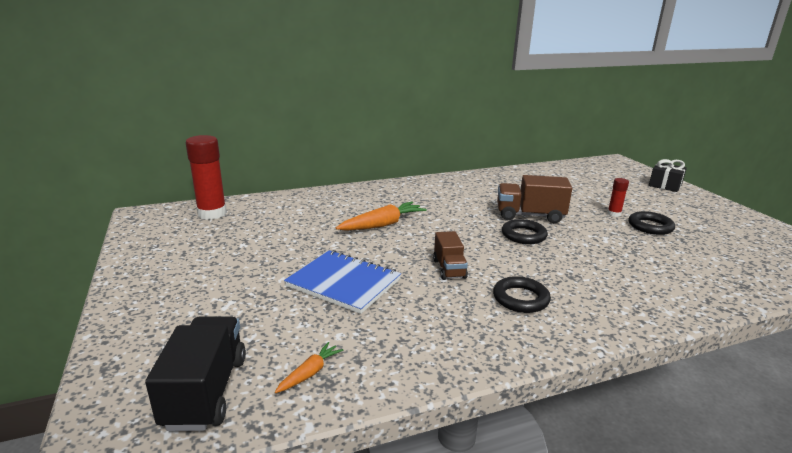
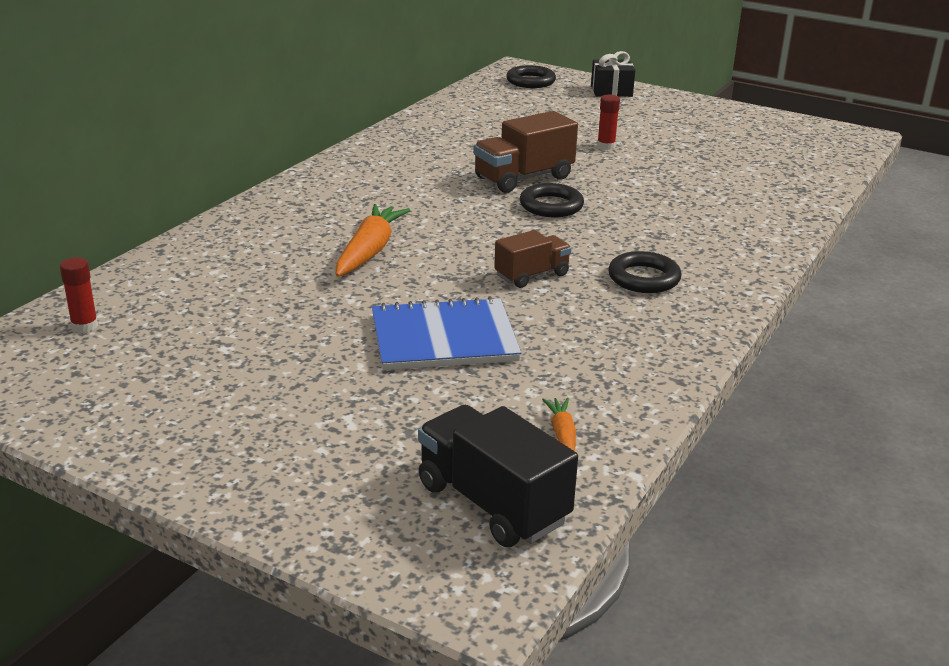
camera: 40 degrees left, 5 degrees up
(212, 213) = (84, 326): red glue stick -> red glue stick, size x0.49
(449, 269) = (531, 275): brown truck -> brown truck turned 75 degrees counterclockwise
(650, 226) = (658, 150): black ring -> black ring (530, 81)

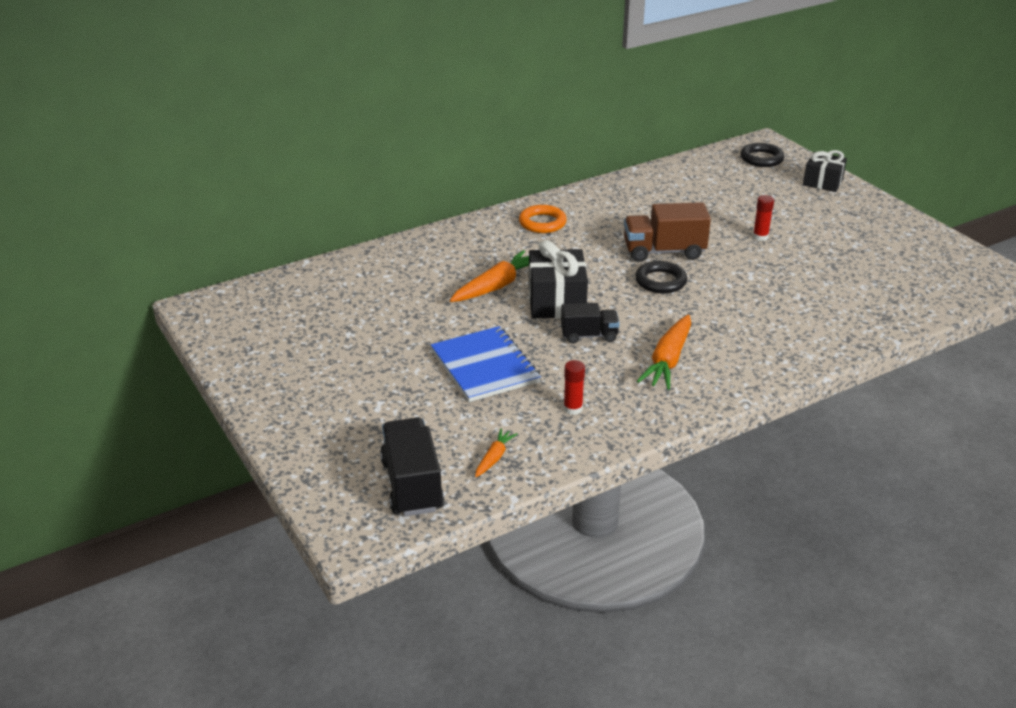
camera: 30 degrees right, 5 degrees up
(84, 326) = (284, 295): red glue stick -> red glue stick (573, 409)
(358, 178) = (542, 223): none -> orange ring
(444, 338) = (485, 366): blue notebook -> blue notebook turned 45 degrees clockwise
(458, 250) = (556, 301): none -> black gift
(531, 275) = (589, 335): brown truck -> black truck
(644, 278) = (668, 360): black ring -> orange carrot

